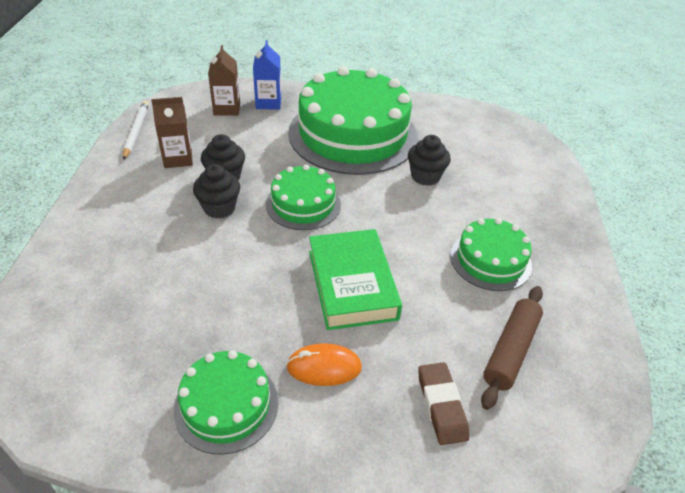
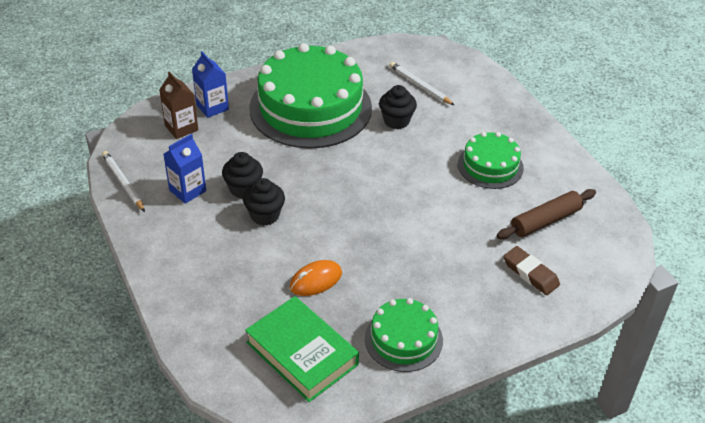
camera: 30 degrees left, 0 degrees up
(178, 158) = (187, 190): brown carton -> blue carton
(303, 204) = (326, 183): green cake -> none
(324, 367) = (443, 287): orange mouse -> orange mouse (316, 280)
(352, 284) = (414, 226): green book -> green book (302, 353)
(477, 155) = (420, 85): none -> white pencil
(510, 350) = (545, 220): brown rolling pin -> brown rolling pin turned 60 degrees clockwise

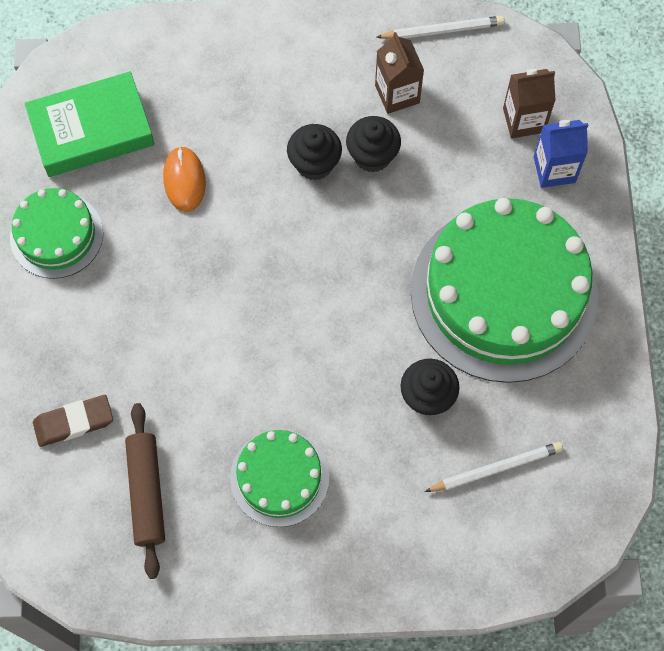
camera: 115 degrees right, 25 degrees up
(187, 190) = (397, 94): blue carton -> brown carton

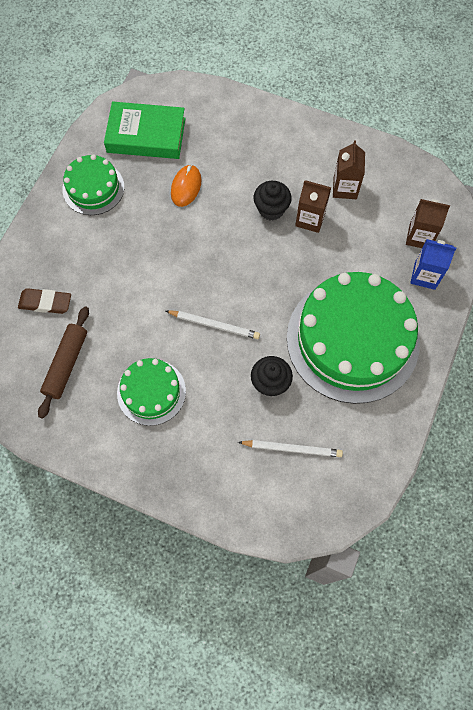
camera: 25 degrees right, 0 degrees up
(372, 156) = (310, 219): black cupcake -> brown carton
(442, 30) = (393, 161): white pencil -> white pencil (214, 325)

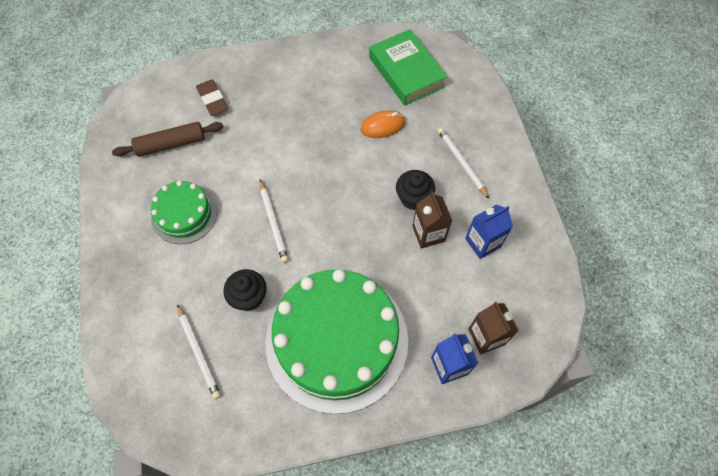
camera: 55 degrees right, 5 degrees down
(93, 188) = (331, 68): green cake -> none
(266, 155) = (461, 163): none -> white pencil
(345, 188) = (483, 243): brown carton -> blue carton

